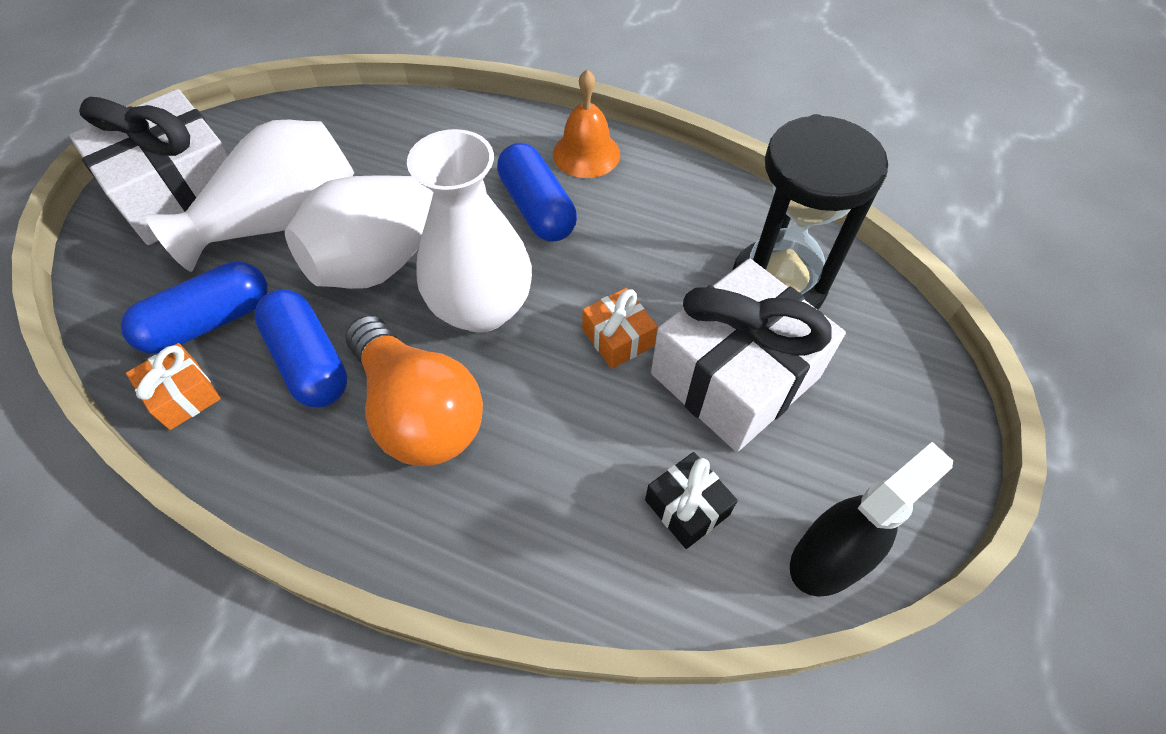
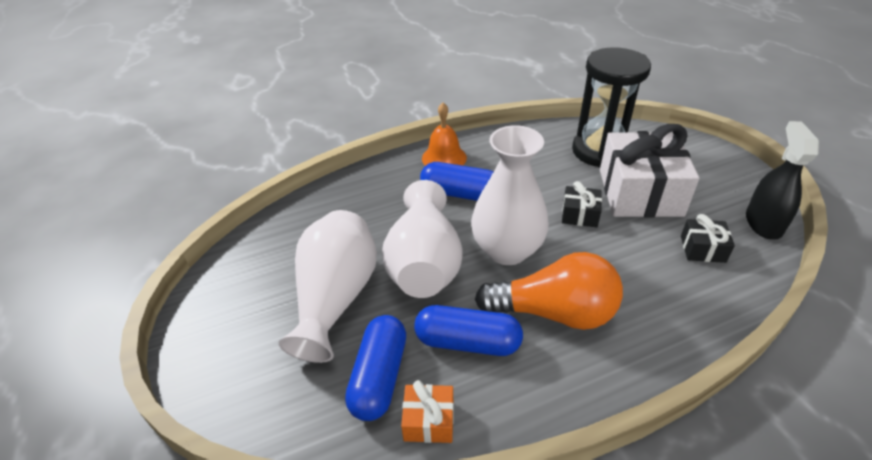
camera: 45 degrees left, 15 degrees down
(181, 192) = (239, 336): white gift -> none
(618, 338) = (579, 215): orange gift -> black gift

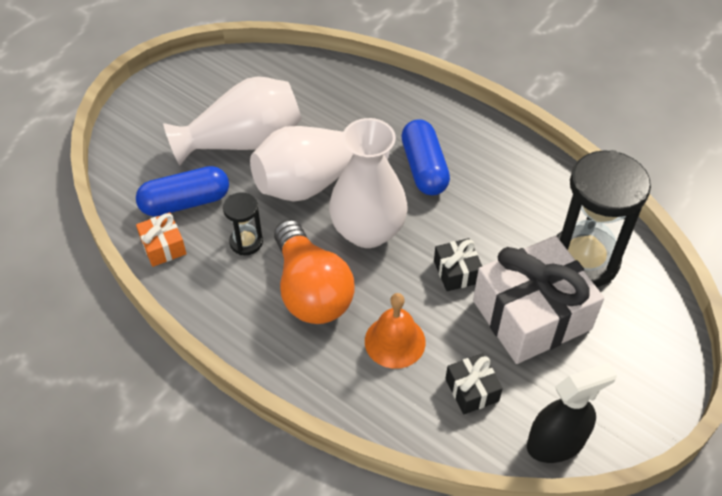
camera: 60 degrees right, 10 degrees up
(444, 158) = (471, 134): orange bell -> orange bell (395, 341)
(467, 342) = (246, 242): blue capsule -> black hourglass

